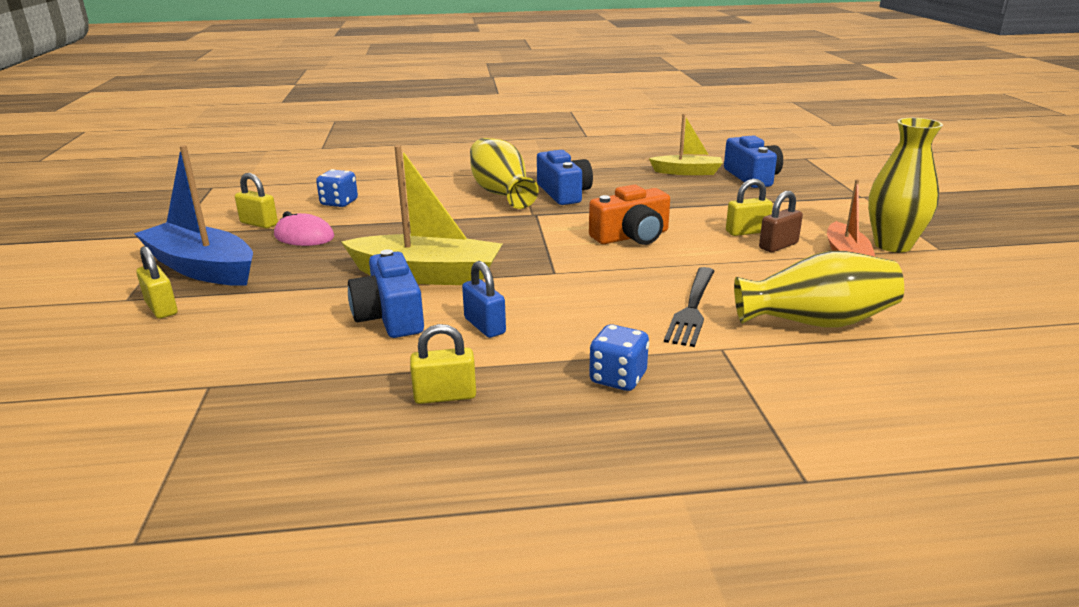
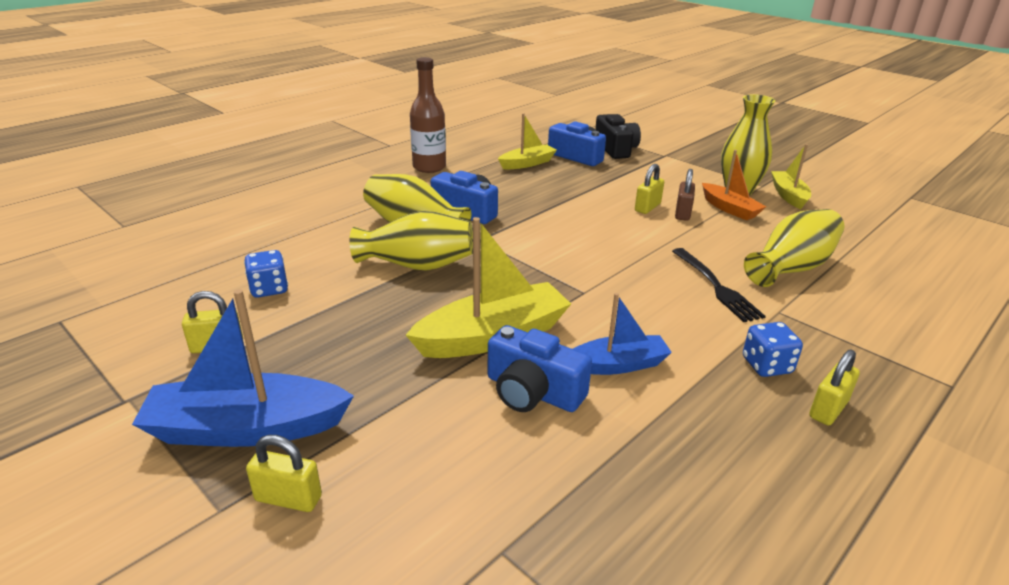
camera: 40 degrees left, 5 degrees up
(304, 236) = (299, 342): pink mouse -> none
(445, 396) = (696, 443): yellow padlock -> yellow padlock (828, 409)
(457, 217) = (417, 265): none -> yellow vase
(484, 326) = (618, 365): blue padlock -> blue boat
(590, 157) = (429, 167): none -> brown bottle
(632, 236) = (583, 237): orange camera -> none
(810, 179) = (616, 149): none -> black camera
(958, 265) = (788, 195): none -> yellow boat

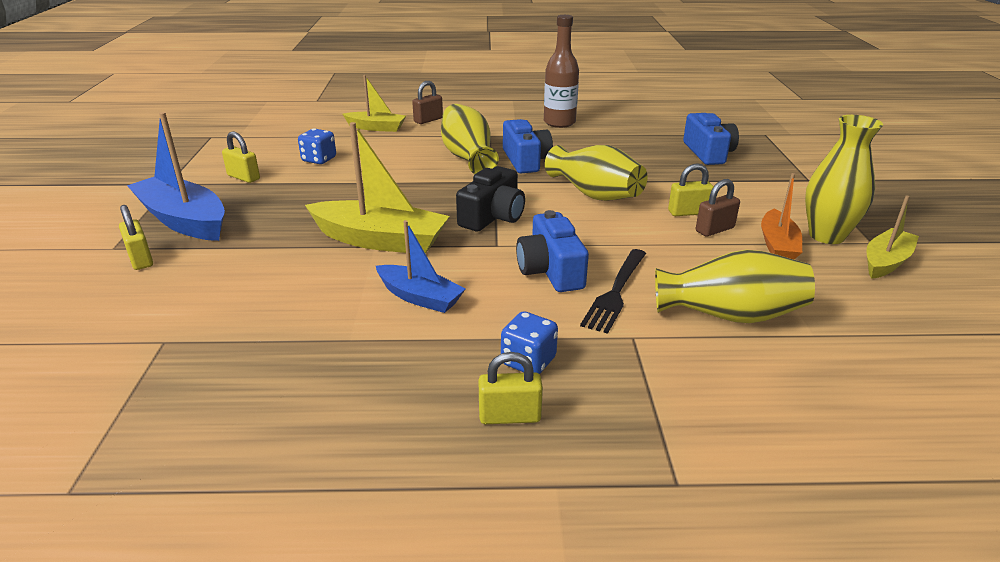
camera: 45 degrees right, 0 degrees up
(304, 204) = (428, 120): none -> brown padlock
(417, 265) = (422, 180): yellow vase -> yellow vase (594, 194)
(527, 163) = (647, 144): yellow boat -> yellow boat (376, 128)
(533, 391) = (337, 281): blue camera -> blue camera (550, 270)
(616, 149) = (764, 158): black camera -> black camera (493, 216)

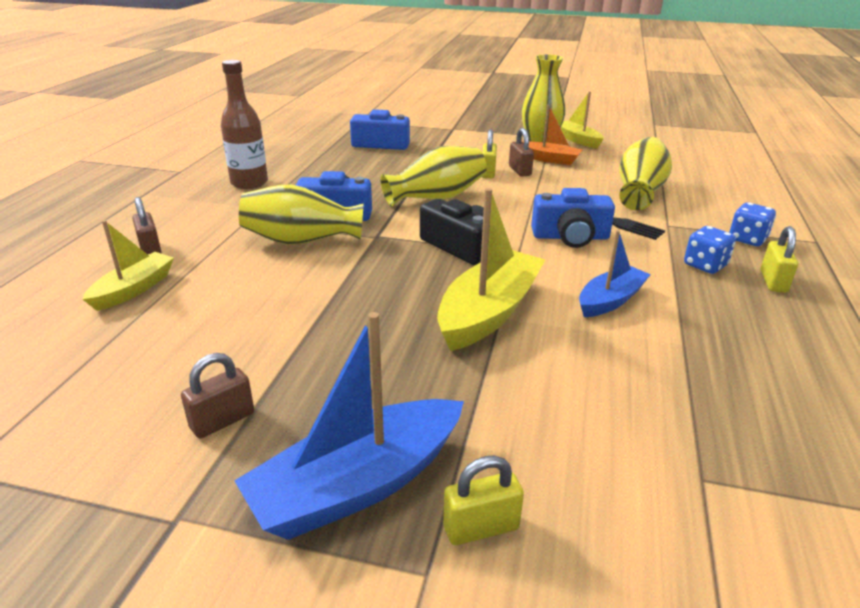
camera: 75 degrees left, 0 degrees up
(243, 177) = (222, 421): yellow padlock -> brown padlock
(319, 160) = (213, 344): blue dice -> blue dice (747, 239)

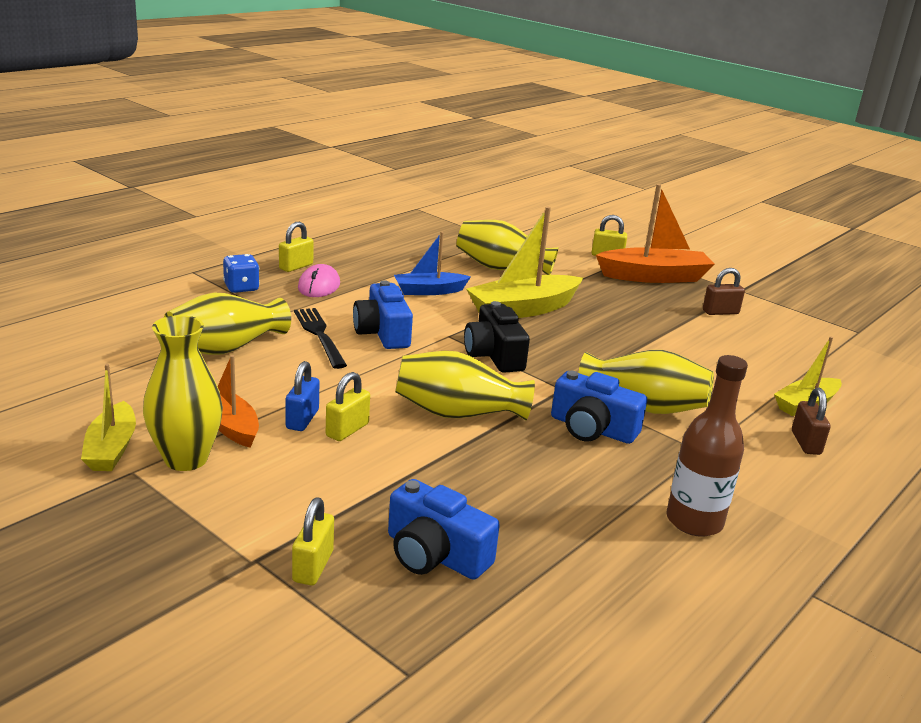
camera: 155 degrees left, 5 degrees down
(358, 485) = (654, 277): blue boat -> orange boat
(428, 132) = (313, 566): none -> yellow padlock
(519, 171) = (302, 419): brown padlock -> blue padlock
(570, 237) = (383, 333): blue camera -> blue camera turned 135 degrees counterclockwise
(595, 384) = (501, 268): none -> yellow vase
(705, 265) = (319, 286): blue dice -> pink mouse

